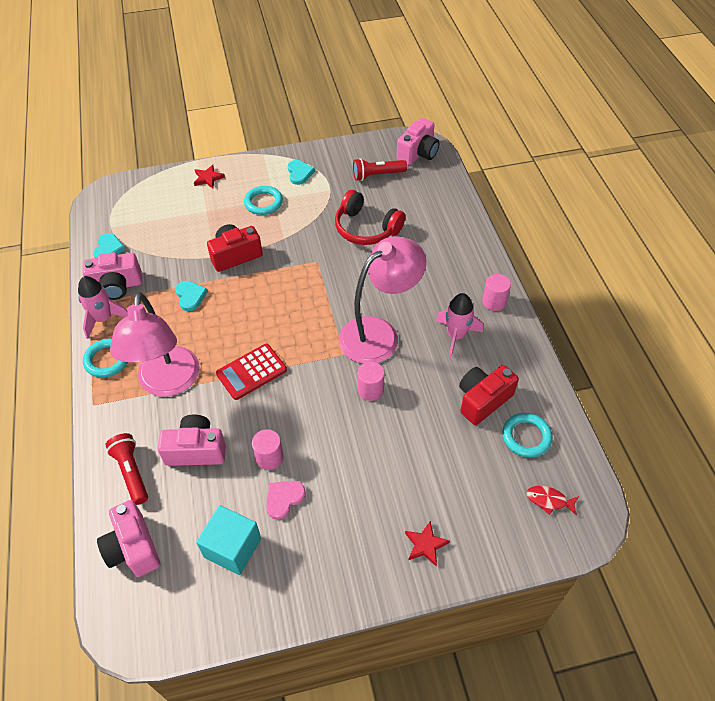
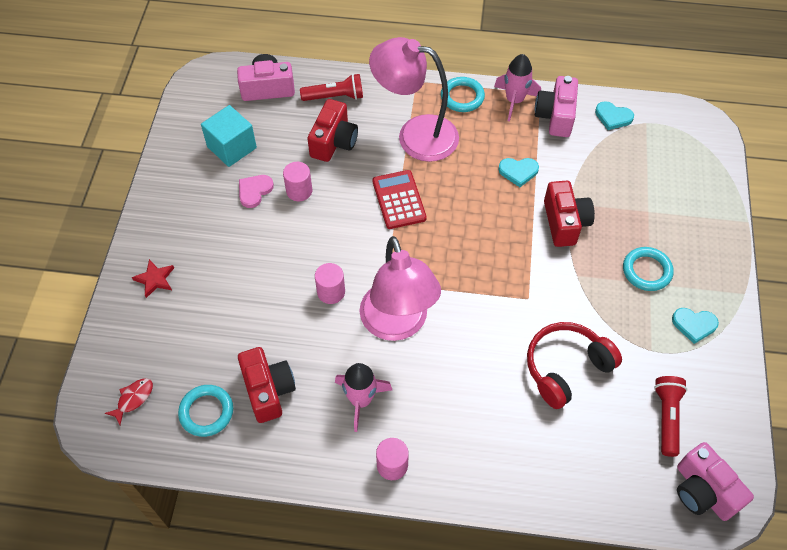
camera: 110 degrees right, 5 degrees up
(196, 450) = (334, 142): pink camera -> red camera
(208, 178) = (708, 225): red star -> none
(284, 499) = (254, 191): pink heart -> pink heart turned 120 degrees counterclockwise

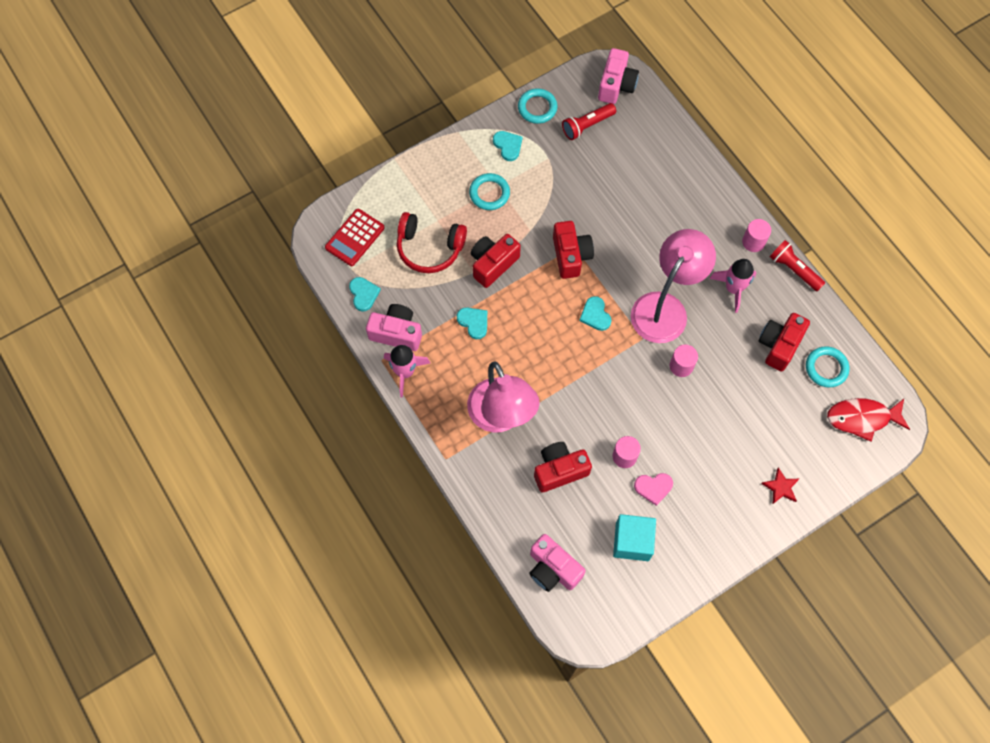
camera: 130 degrees left, 10 degrees up
(133, 399) = (862, 418): red fish -> red fish, size x1.86
(335, 97) = (515, 508): red flashlight -> red flashlight (794, 270)
(399, 200) = (570, 382): red calculator -> red calculator (355, 238)
(442, 263) = (595, 315): none -> turquoise heart
(462, 97) = (433, 412): turquoise ring -> turquoise ring (537, 108)
(521, 288) = (570, 255): none -> red camera
(555, 116) = (396, 333): pink camera -> pink camera turned 135 degrees counterclockwise
(566, 368) = (604, 194): red headphones -> red headphones (429, 248)

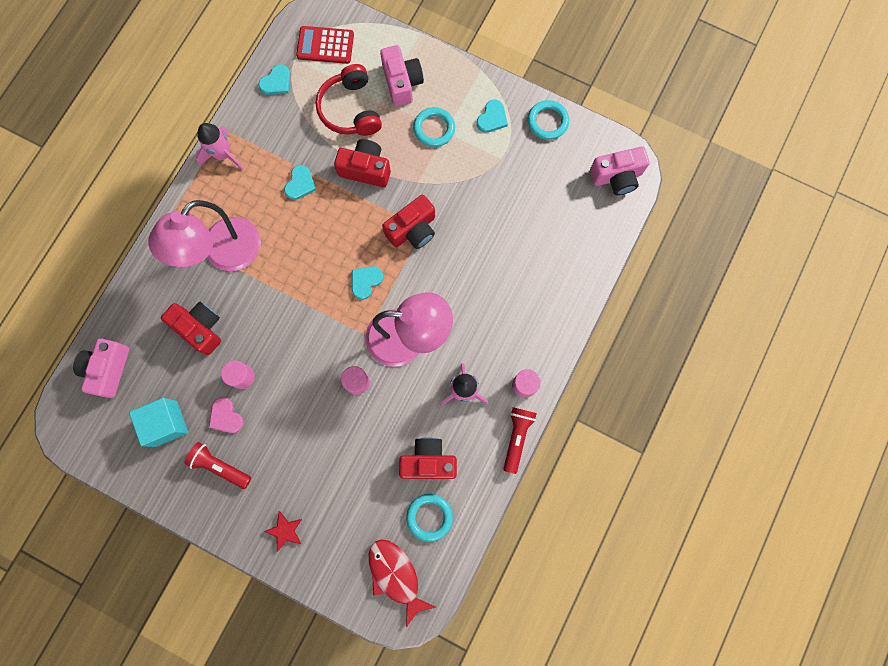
camera: 60 degrees right, 10 degrees up
(396, 333) = (255, 128): pink camera -> pink camera (402, 83)
(587, 125) = (556, 174): red flashlight -> red flashlight (220, 466)

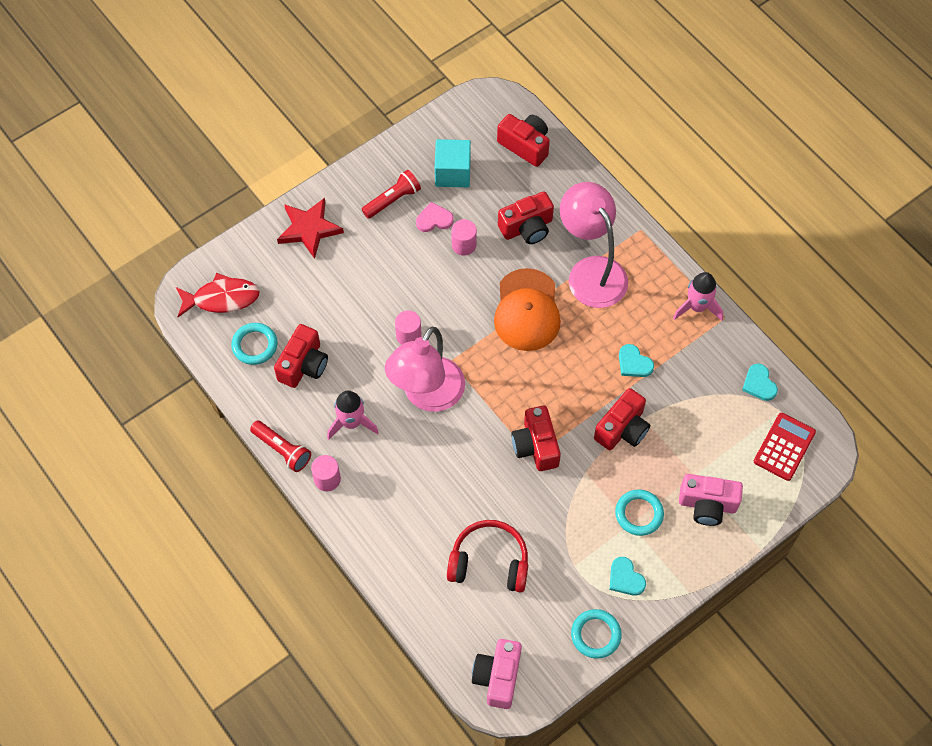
camera: 115 degrees right, 15 degrees down
(108, 369) = (525, 145): pink camera -> red camera
(285, 531) = (309, 229): red star -> red star, size x1.78
(287, 291) = (527, 310): none -> orange cap
(351, 109) = (697, 442): red headphones -> red headphones (489, 562)
(365, 281) = (503, 381): turquoise heart -> none

